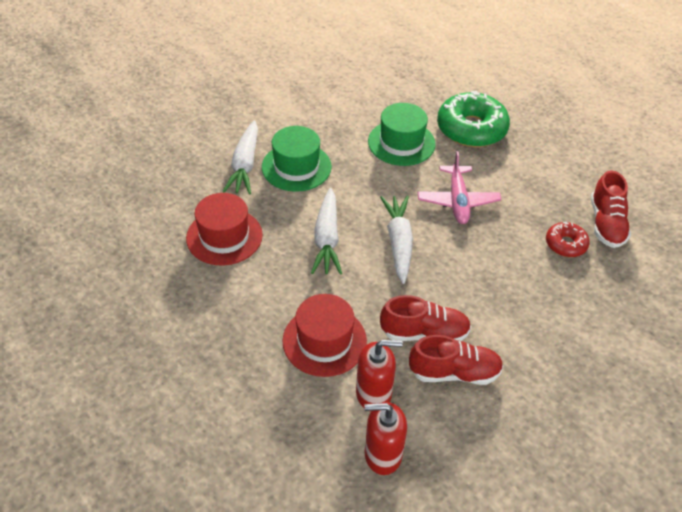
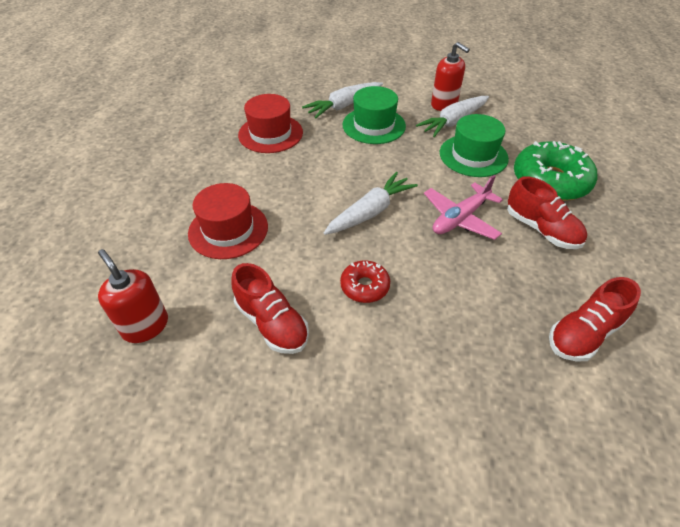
camera: 50 degrees right, 0 degrees up
(327, 238) = (327, 175): white carrot -> white carrot (453, 121)
(374, 394) = (202, 285): red soap dispenser -> red soap dispenser (444, 104)
(424, 333) = (294, 280): red shoe -> red shoe (541, 229)
(565, 244) = (513, 317): red donut -> red donut (364, 286)

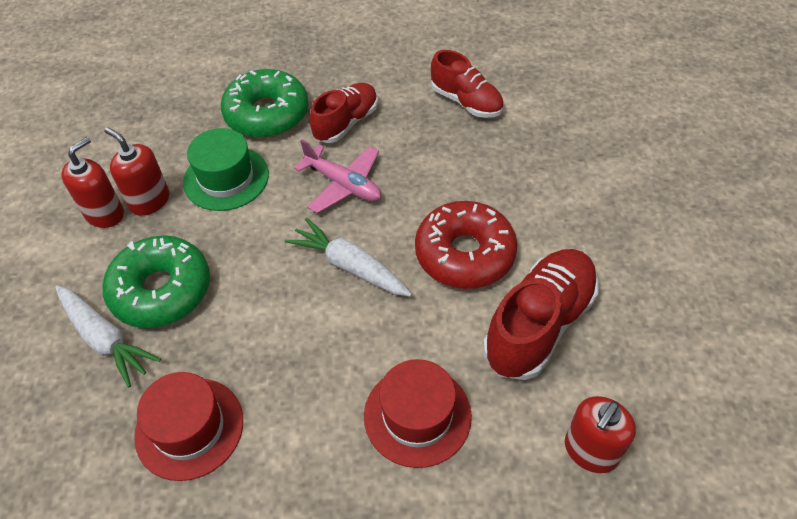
camera: 100 degrees left, 5 degrees up
(272, 323) = (539, 325): red shoe -> red shoe, size x1.52
(364, 286) = (464, 254): red donut -> red donut, size x1.91
(374, 125) = (161, 290): green hat -> green donut
(453, 121) = (149, 201): white carrot -> red soap dispenser

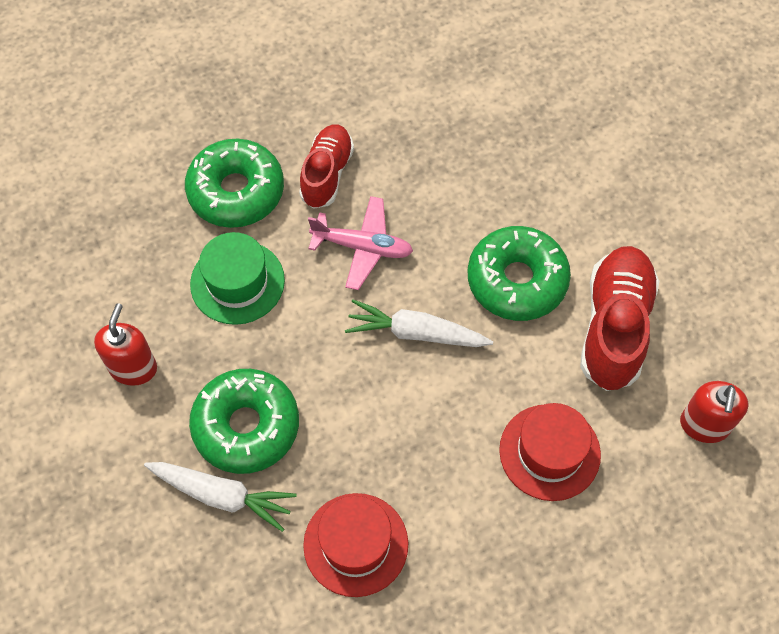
camera: 25 degrees left, 10 degrees up
(149, 201) = (172, 336): red soap dispenser -> none
(464, 254) = (517, 280): red donut -> green donut
(466, 102) = (438, 107): red shoe -> none

